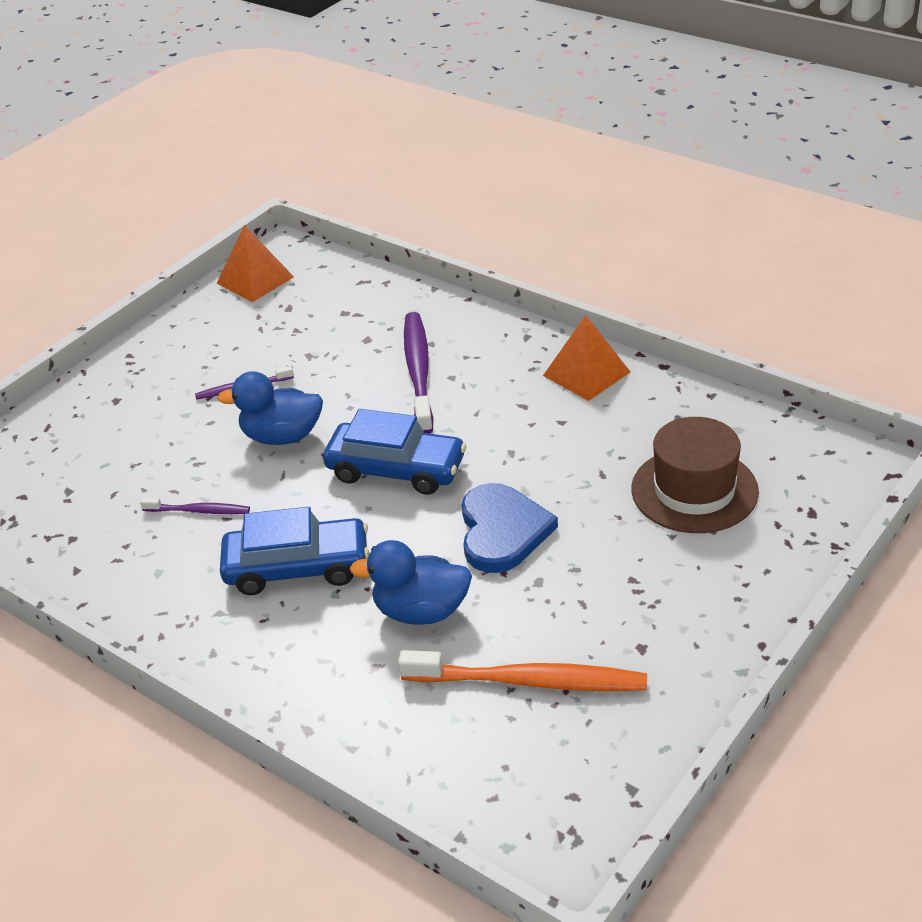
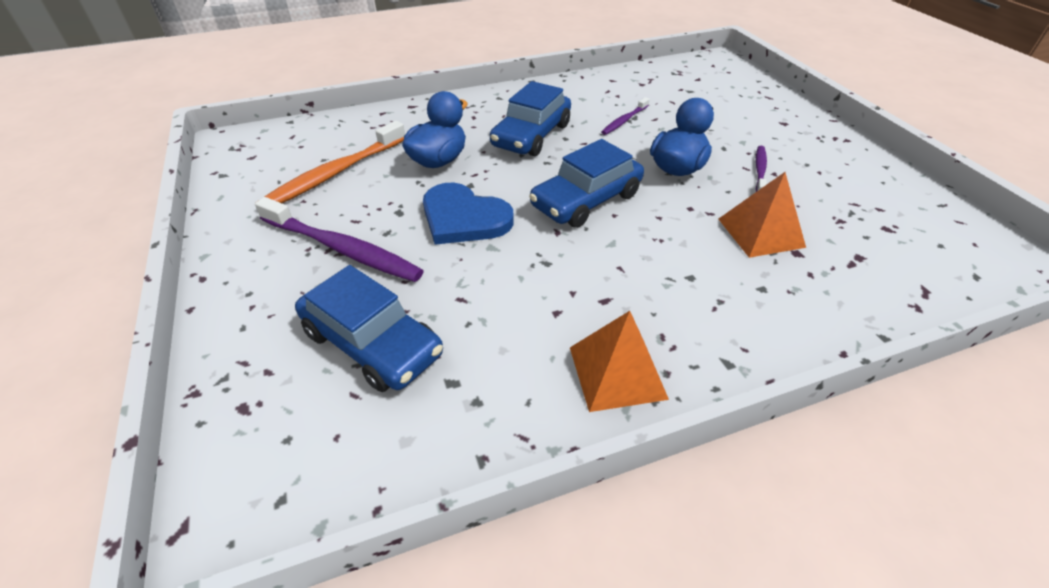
camera: 120 degrees right, 5 degrees up
(255, 280) = (957, 226): orange pyramid -> orange pyramid (760, 232)
(418, 372) = (714, 260): purple toothbrush -> purple toothbrush (341, 248)
(694, 490) = (372, 343): brown hat -> blue car

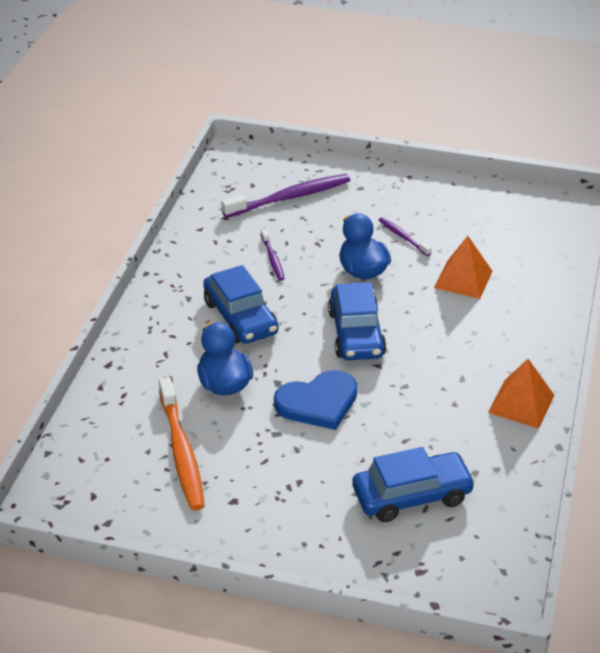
camera: 55 degrees left, 5 degrees down
(341, 248) = (295, 479): purple toothbrush -> purple toothbrush (289, 198)

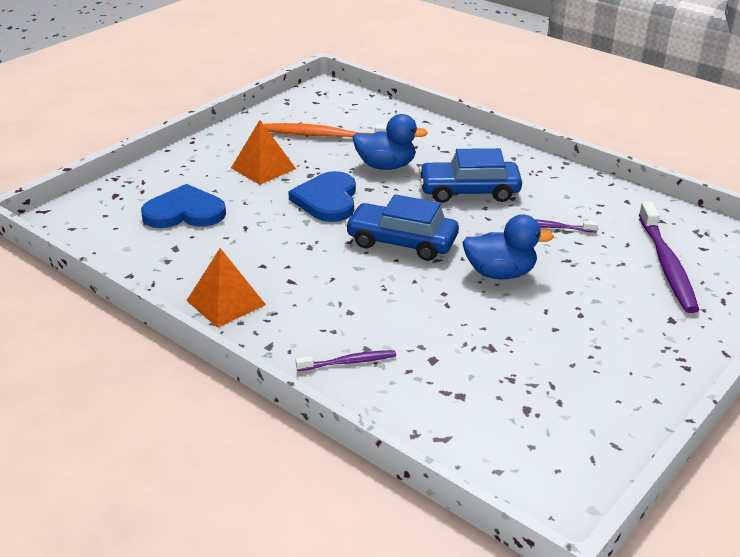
camera: 115 degrees right, 5 degrees down
(403, 237) = (549, 319): purple toothbrush -> purple toothbrush (348, 362)
(412, 496) = (184, 212): blue car -> blue heart
(463, 279) = (443, 335): orange pyramid -> orange pyramid (263, 168)

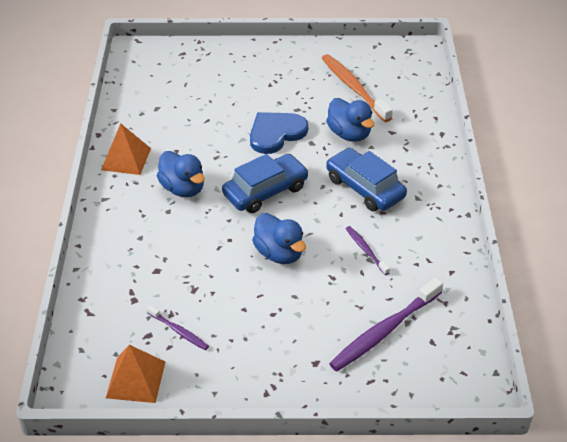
camera: 50 degrees right, 10 degrees up
(184, 212) = (195, 88): blue heart -> none
(263, 168) = (280, 87): orange pyramid -> orange pyramid (136, 379)
(328, 287) = (183, 188): none -> blue duck
(348, 362) = (120, 237): purple toothbrush -> purple toothbrush (178, 331)
(402, 242) = (265, 191): blue car -> blue car turned 75 degrees clockwise

